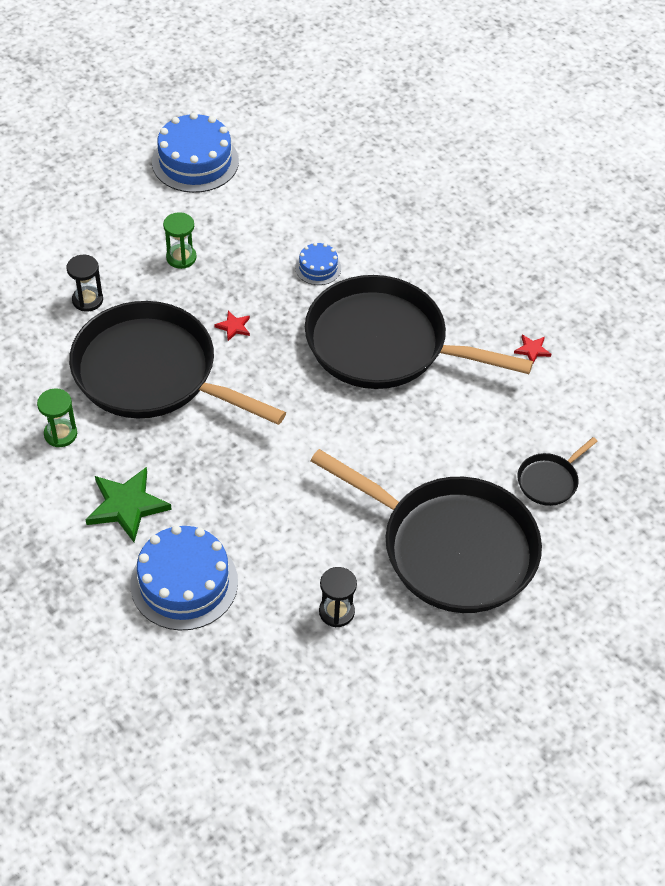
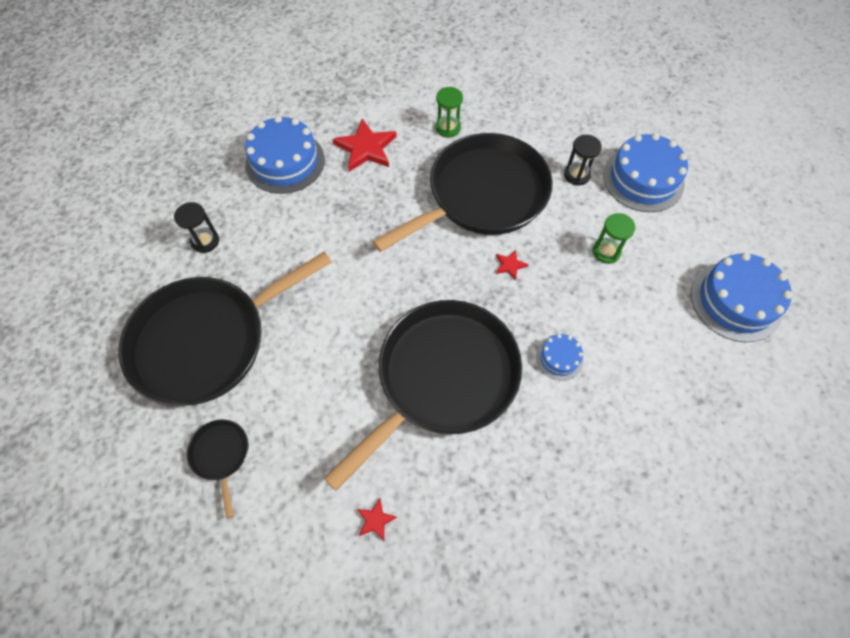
camera: 115 degrees right, 10 degrees up
(71, 246) = (643, 179): none -> blue cake
(127, 506) = (366, 148): green star -> red star

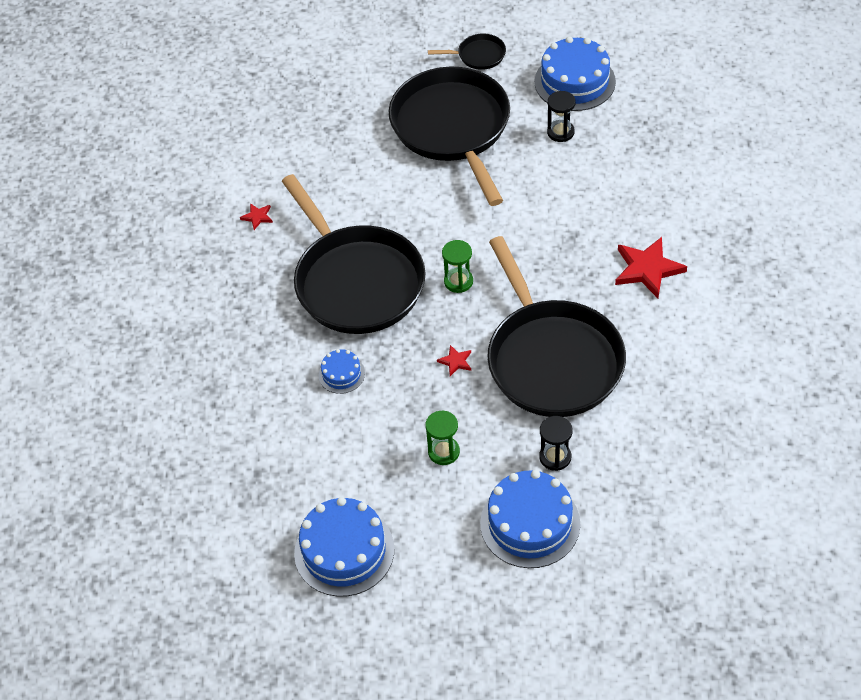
camera: 110 degrees right, 10 degrees down
(221, 455) = (347, 131): black pan -> black pan (478, 55)
(285, 162) = (645, 199): blue cake -> blue cake (575, 81)
(448, 128) = (660, 349): green hourglass -> green hourglass (458, 281)

